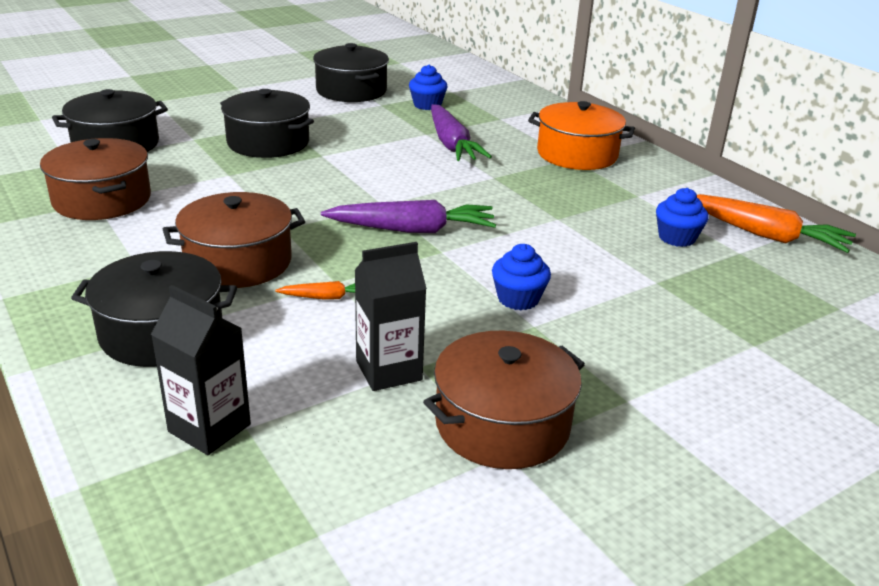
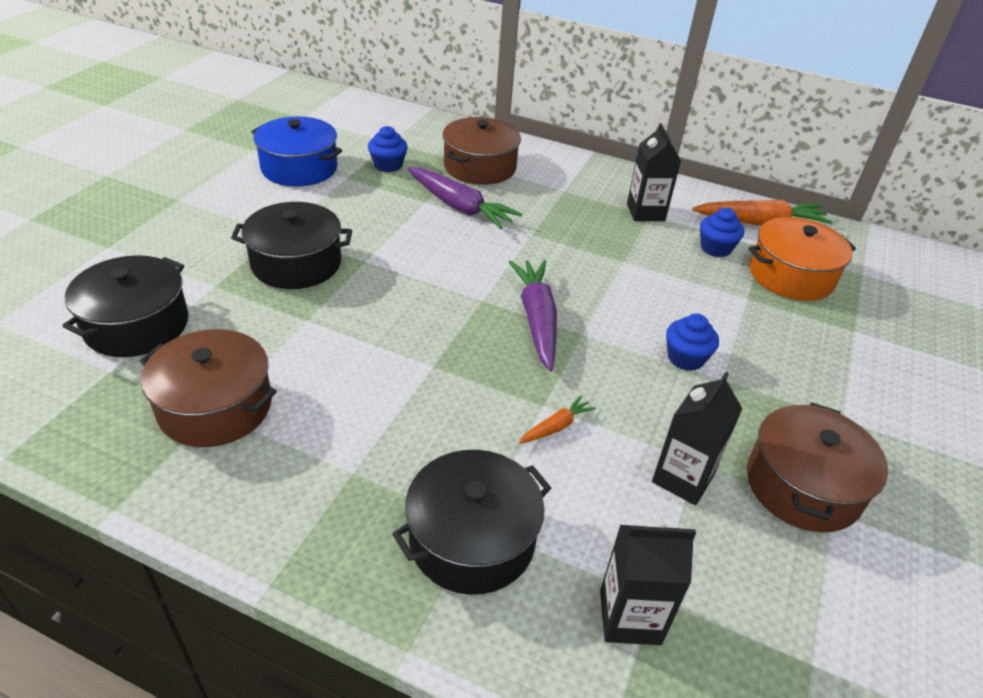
camera: 35 degrees left, 10 degrees up
(238, 262) = (440, 423): brown pot -> brown pot (480, 167)
(351, 91) = (299, 168): black pot -> blue pot
(412, 230) = (537, 319): purple carrot -> purple carrot turned 60 degrees counterclockwise
(577, 154) = (564, 184): orange pot -> orange pot (791, 276)
(635, 193) = (645, 212): none -> black carton

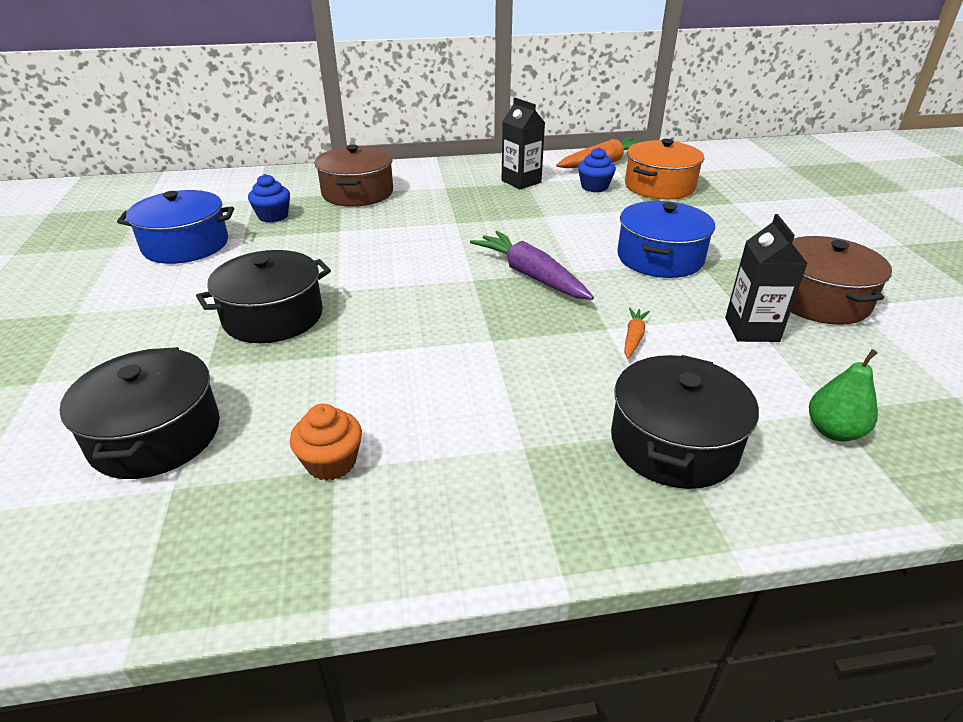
camera: 30 degrees left, 5 degrees down
(215, 407) = (331, 462): brown pot -> orange cupcake
(459, 207) = (374, 224): purple carrot -> none
(630, 617) = (833, 431): black carton -> green pear
(685, 358) = (660, 258): blue cupcake -> blue pot

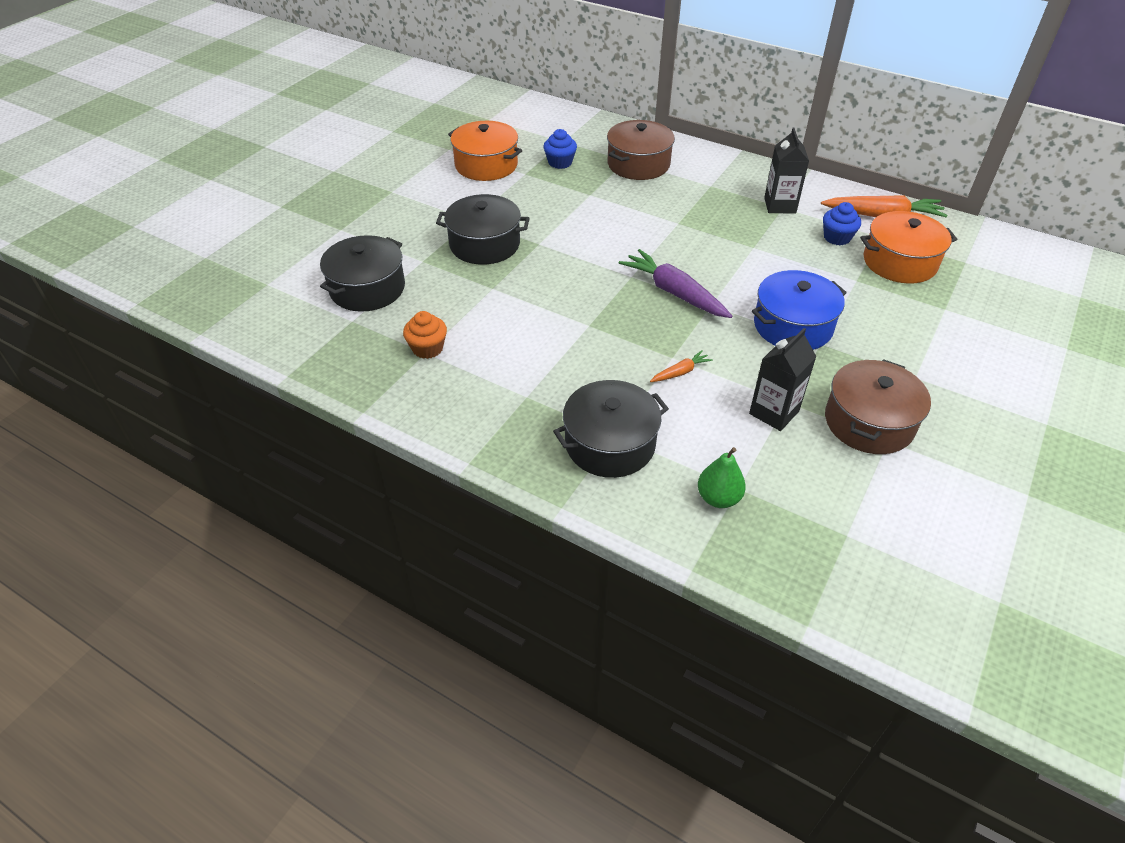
camera: 40 degrees right, 10 degrees up
(186, 245) = (486, 165): blue pot -> orange pot
(531, 275) = (674, 292): purple carrot -> purple carrot turned 45 degrees counterclockwise

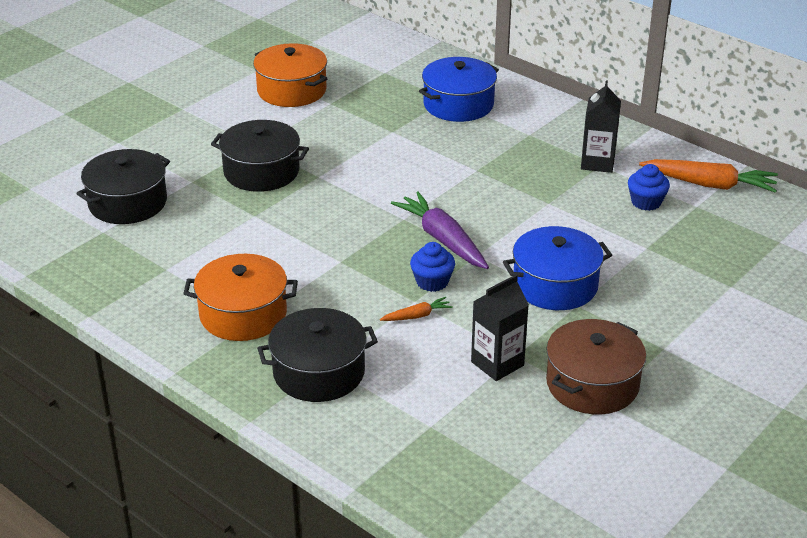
camera: 10 degrees right, 10 degrees down
(427, 348) = (169, 265): orange cupcake -> none
(560, 162) = (372, 95): blue cupcake -> blue cupcake (432, 282)
(638, 164) = (458, 104): brown pot -> blue pot
(718, 498) = (407, 432): green pear -> none
(899, 262) = (704, 234): orange pot -> orange pot (243, 314)

